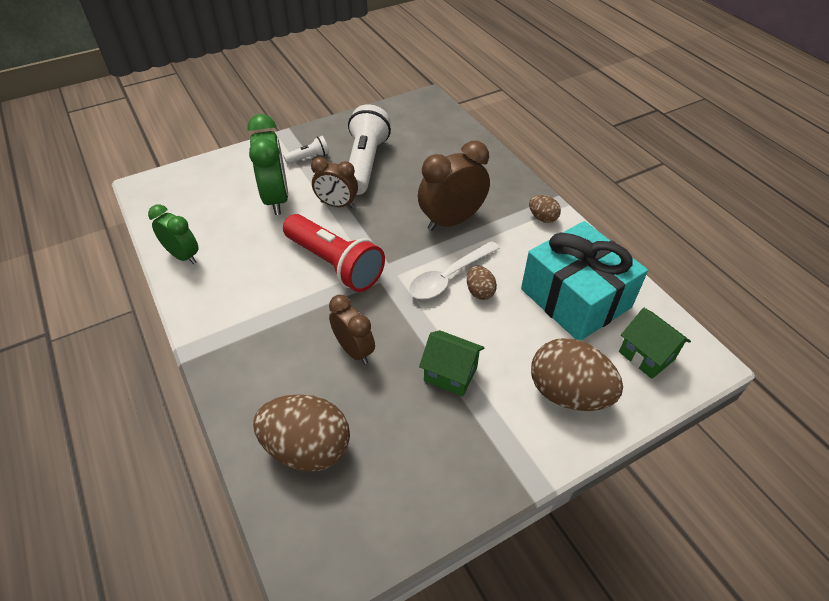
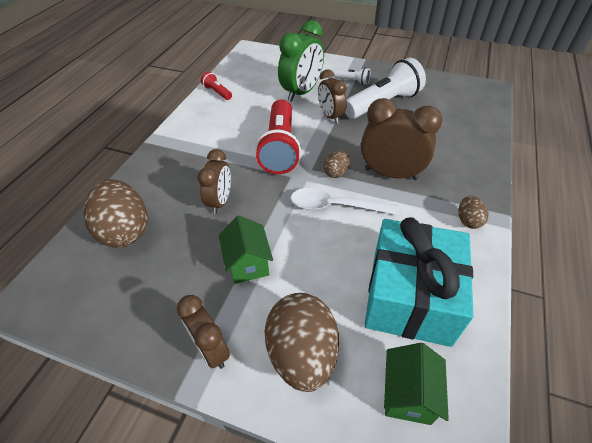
camera: 50 degrees right, 0 degrees up
(183, 256) = (217, 92): green clock -> red flashlight
(479, 292) = (342, 231): brown egg -> brown egg (336, 172)
(514, 452) = (211, 349): none -> brown clock

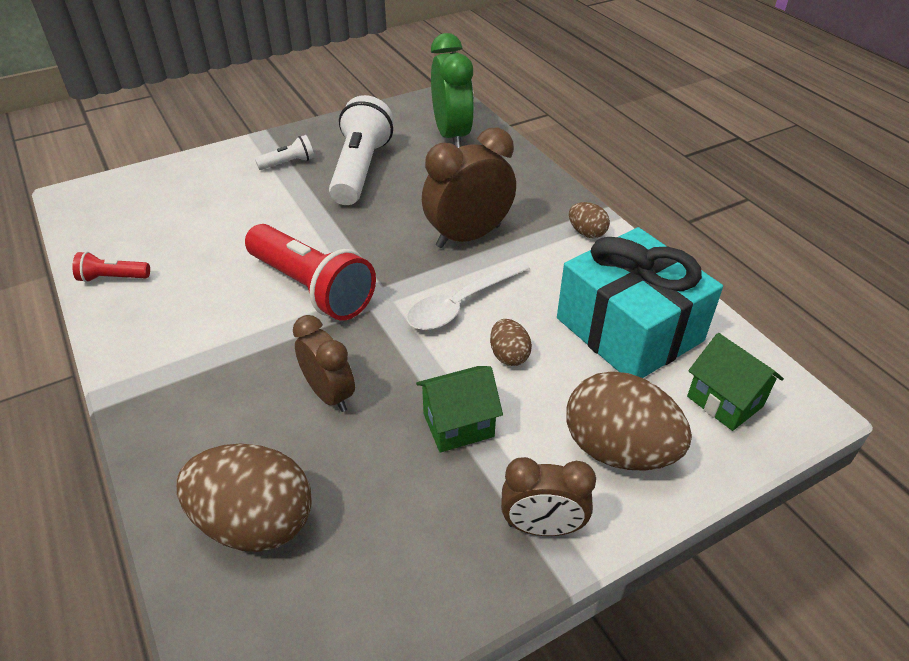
camera: 50 degrees left, 5 degrees down
(248, 263) = (458, 425): green house -> green house turned 45 degrees counterclockwise
(301, 92) = (242, 210): green clock -> green clock (452, 135)
(330, 116) = (320, 217): brown clock -> none
(336, 172) = (414, 271): brown egg -> brown egg (509, 355)

